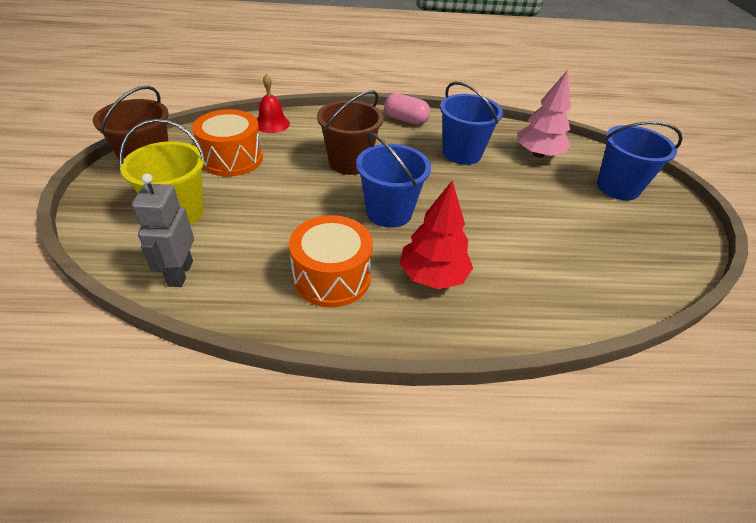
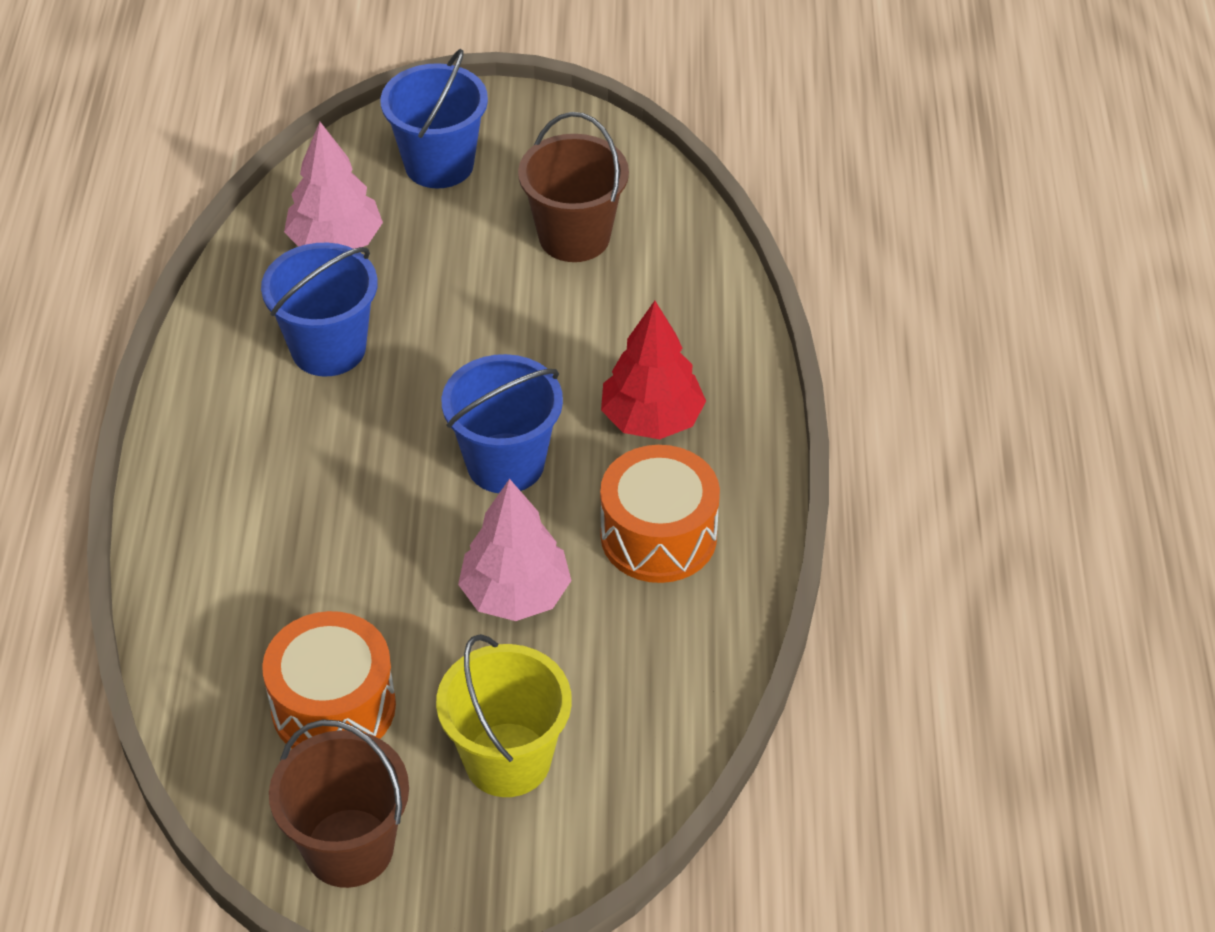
camera: 85 degrees left, 5 degrees up
(180, 273) = (658, 725): grey robot -> none
(272, 123) = (195, 654): red bell -> none
(292, 216) = (515, 594): none -> pink tree
(349, 163) = (354, 517): brown bucket -> brown bucket (574, 237)
(406, 120) = (195, 424): pink capsule -> none

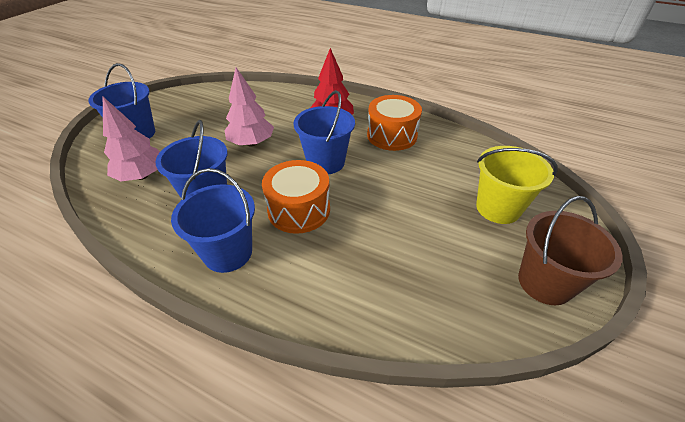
camera: 65 degrees left, 5 degrees down
(228, 435) = (228, 253): none -> blue bucket
(333, 706) = (445, 262): orange drum -> orange drum (299, 210)
(515, 594) = (402, 179): pink tree -> pink tree (251, 143)
(574, 237) = (220, 113): brown bucket -> none

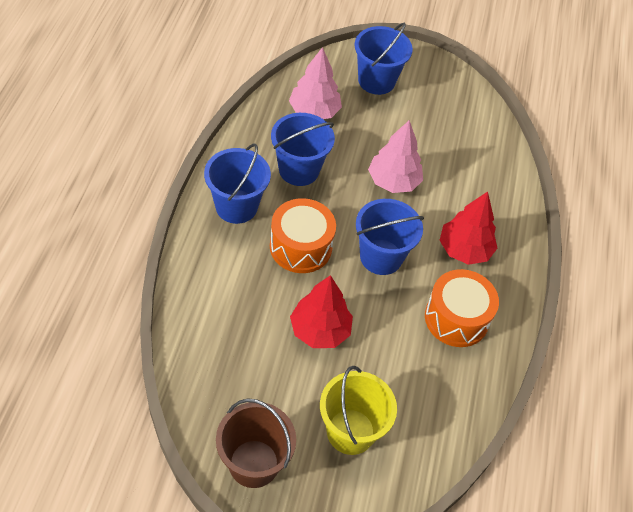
camera: 70 degrees right, 10 degrees up
(395, 211) = (320, 330): none -> red tree

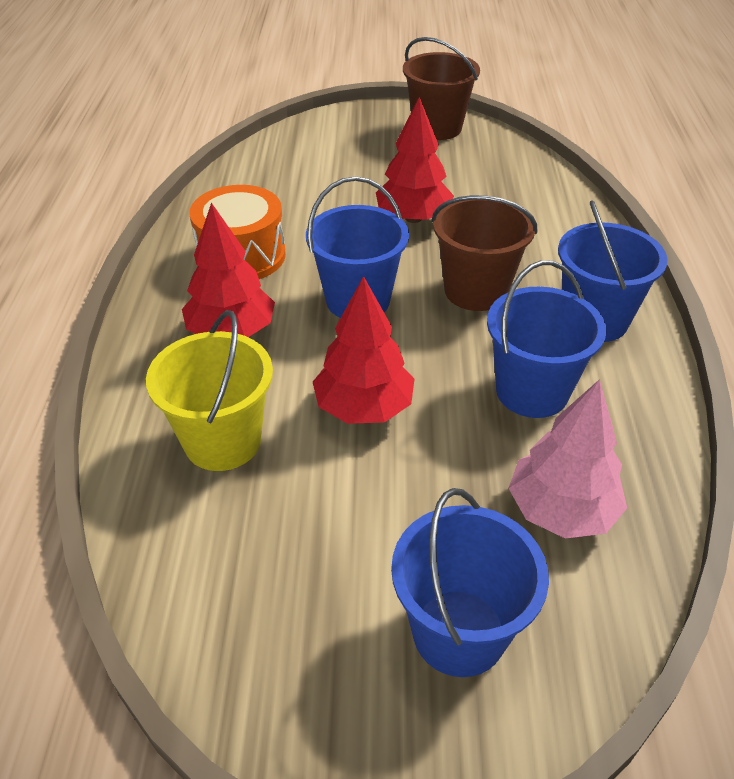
camera: 175 degrees right, 10 degrees down
(300, 247) = (476, 290): orange drum -> brown bucket
(350, 431) = (351, 156): yellow bucket -> yellow bucket (222, 441)
(393, 181) = (363, 408): pink tree -> red tree

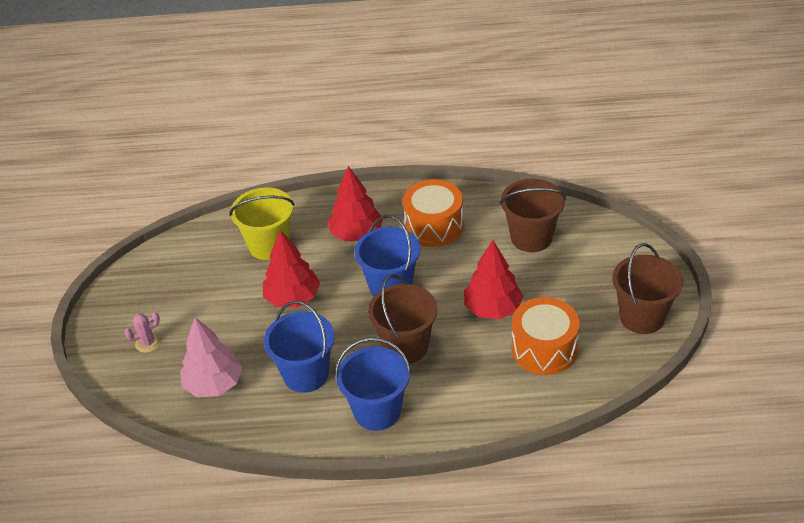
camera: 90 degrees right, 0 degrees up
(292, 182) = (531, 237): none -> brown bucket
(459, 632) = (148, 343): blue bucket -> pink cactus
(482, 188) = (544, 349): none -> orange drum

